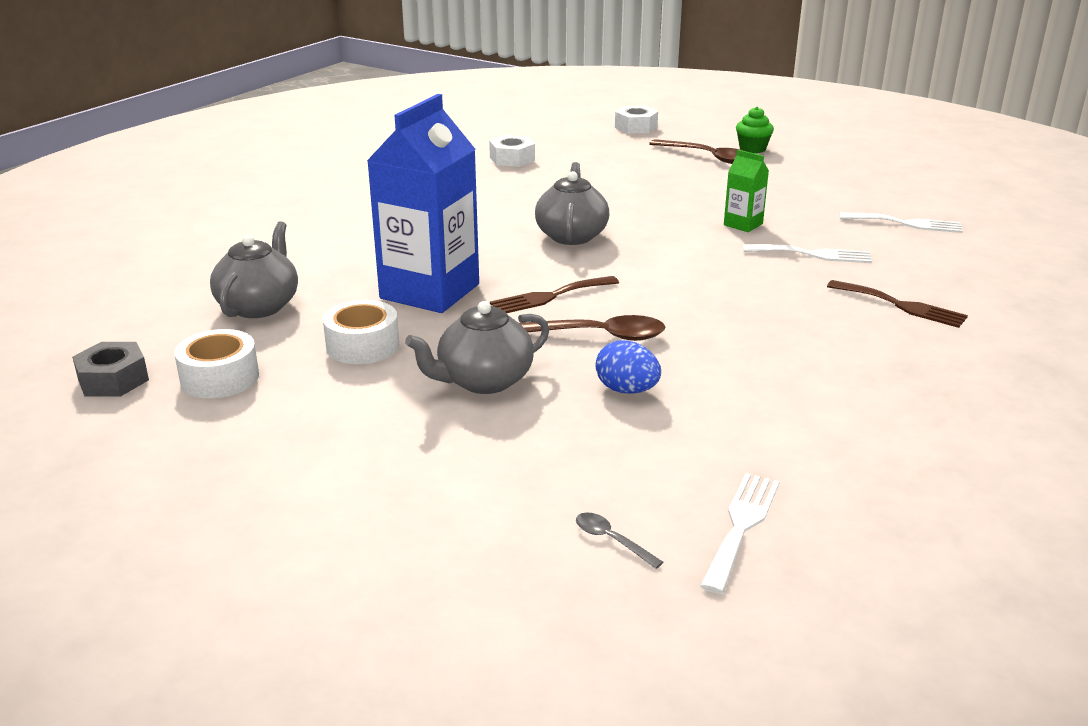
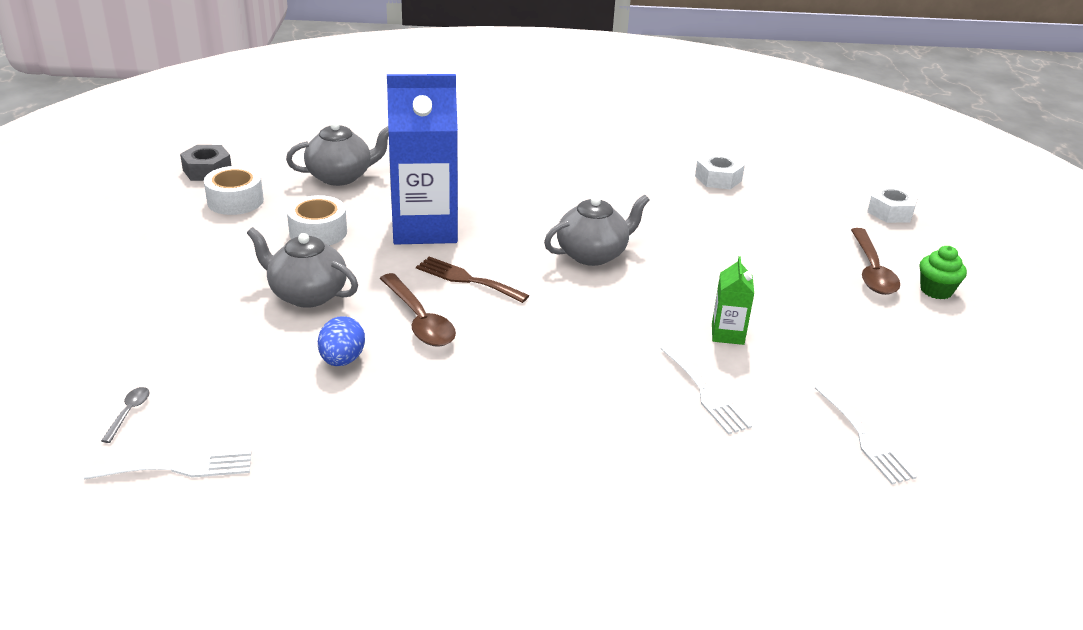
camera: 55 degrees right, 5 degrees up
(901, 305) = (645, 475): brown fork -> none

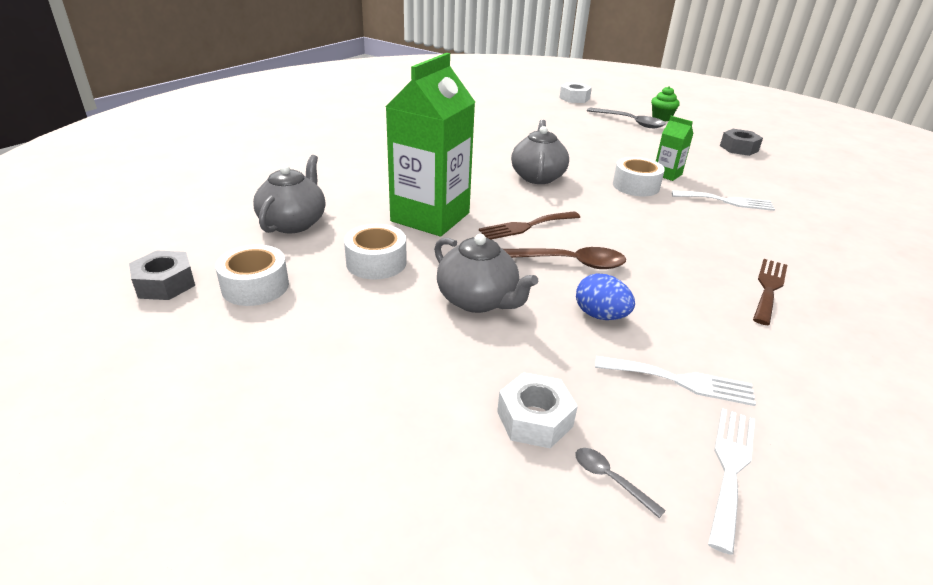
camera: 55 degrees left, 0 degrees up
(307, 294) = (478, 300): grey teapot -> grey teapot turned 105 degrees counterclockwise
(424, 228) = (430, 217): blue carton -> green carton
(502, 454) = (769, 288): none -> brown fork
(658, 319) = (636, 186): none -> white tape
(718, 178) = (487, 116): white nut -> white nut (535, 419)
(864, 437) = (791, 180): white fork -> white fork (680, 381)
(872, 271) = (630, 122): brown spoon -> grey spoon
(921, 375) = (738, 148): none -> grey nut

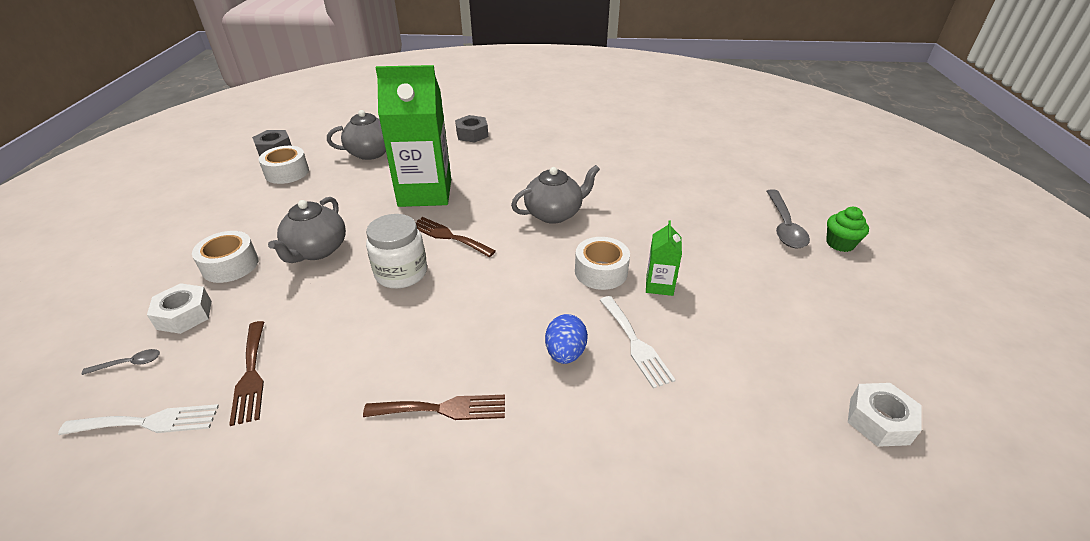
camera: 60 degrees right, 5 degrees up
(376, 262) = (341, 197): white tape -> white tape (230, 265)
(567, 263) = (401, 273): brown spoon -> white jar
(574, 98) = (798, 175): white nut -> white nut (879, 421)
(600, 315) = (327, 311): blue egg -> blue egg (565, 353)
(610, 479) = (129, 363): grey spoon -> grey spoon turned 60 degrees clockwise
(680, 381) = (251, 375): white fork -> brown fork
(738, 148) = (831, 326): grey nut -> grey nut (472, 134)

